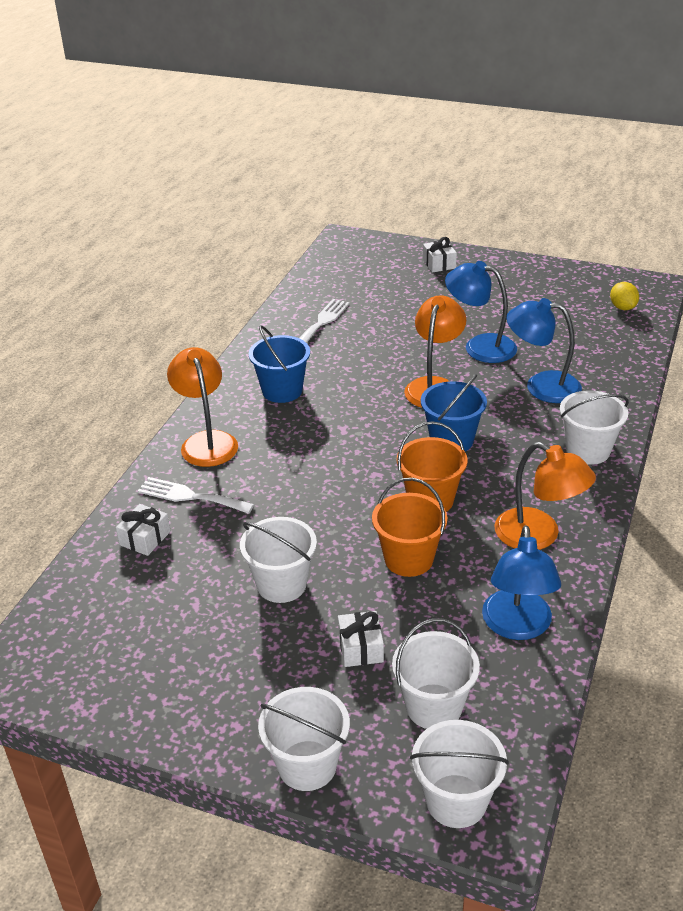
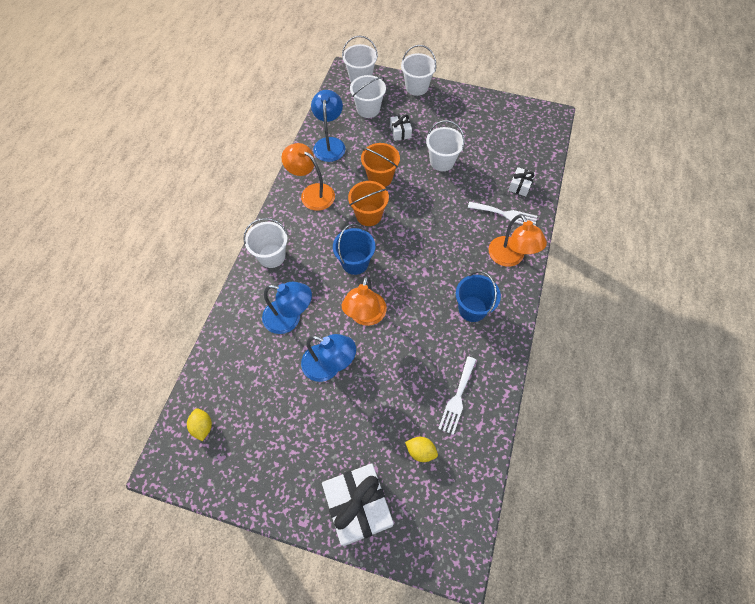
camera: 175 degrees right, 25 degrees up
(371, 291) = (420, 451): none -> yellow lemon
(439, 264) = (358, 506): white gift -> white gift, size x2.09

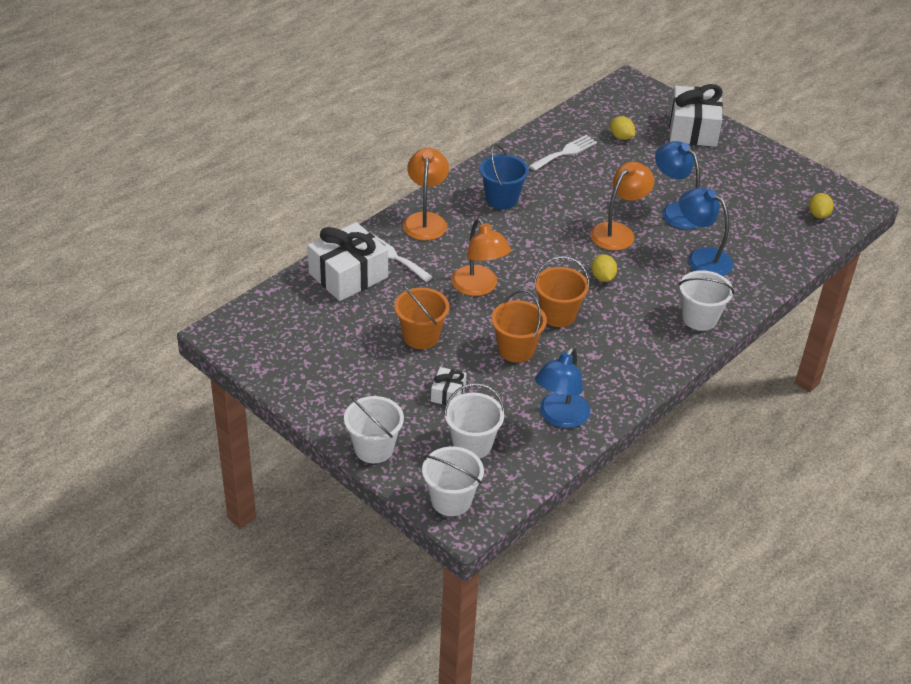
camera: 155 degrees left, 20 degrees down
(312, 193) = (617, 365): orange lamp -> orange lamp (479, 287)
(355, 262) = (602, 277): blue bucket -> yellow lemon
(442, 161) = (421, 336): white bucket -> orange bucket
(520, 186) = (348, 275): white gift -> white gift, size x2.09

